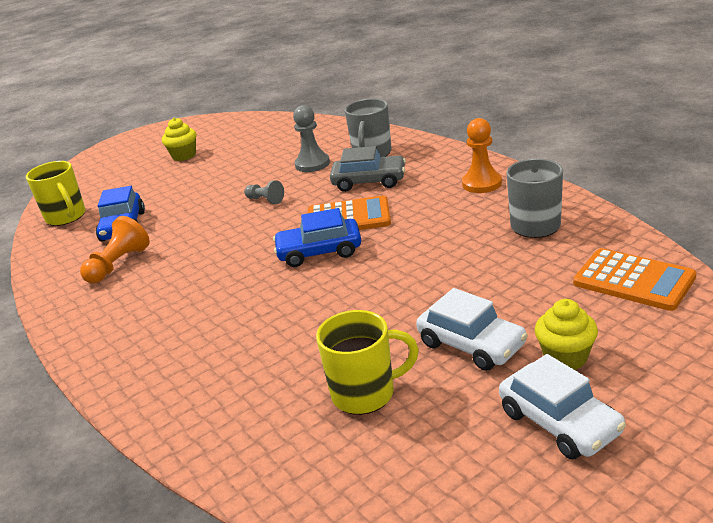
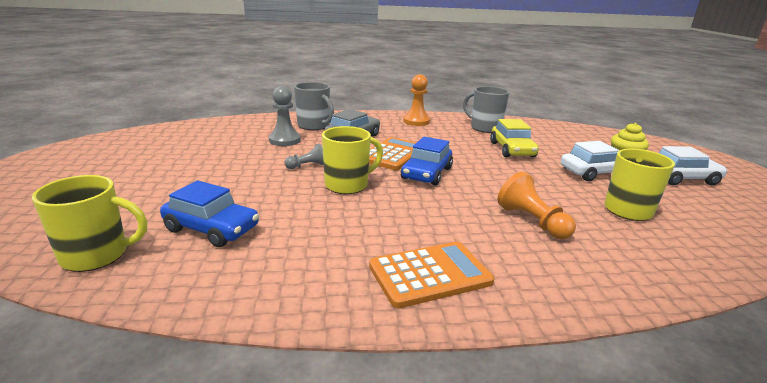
camera: 65 degrees left, 5 degrees down
(118, 264) = (295, 250): orange pawn -> orange pawn (532, 221)
(184, 156) = (130, 168): yellow cupcake -> none
(246, 232) = (348, 185): none -> yellow mug
(473, 268) = (512, 150): none -> yellow car
(633, 280) = (565, 132): orange calculator -> orange calculator (430, 274)

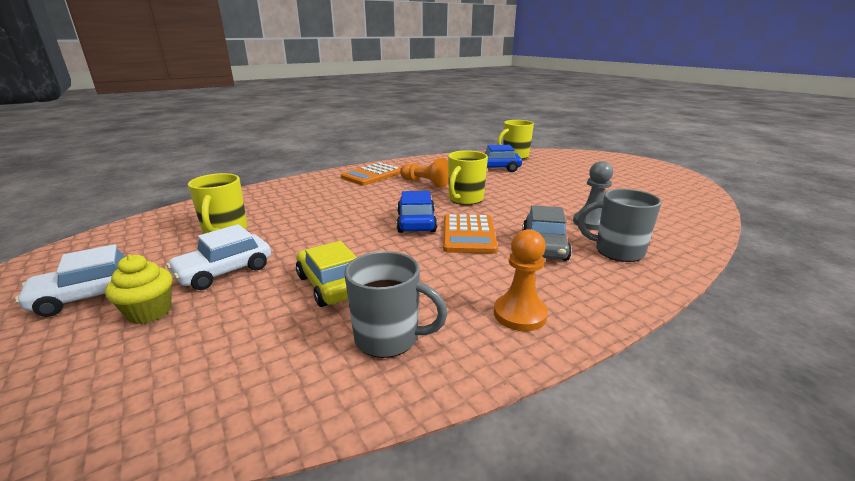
camera: 155 degrees right, 0 degrees up
(307, 166) = (518, 205): grey pawn -> none
(532, 221) = (316, 206): orange pawn -> orange pawn (425, 183)

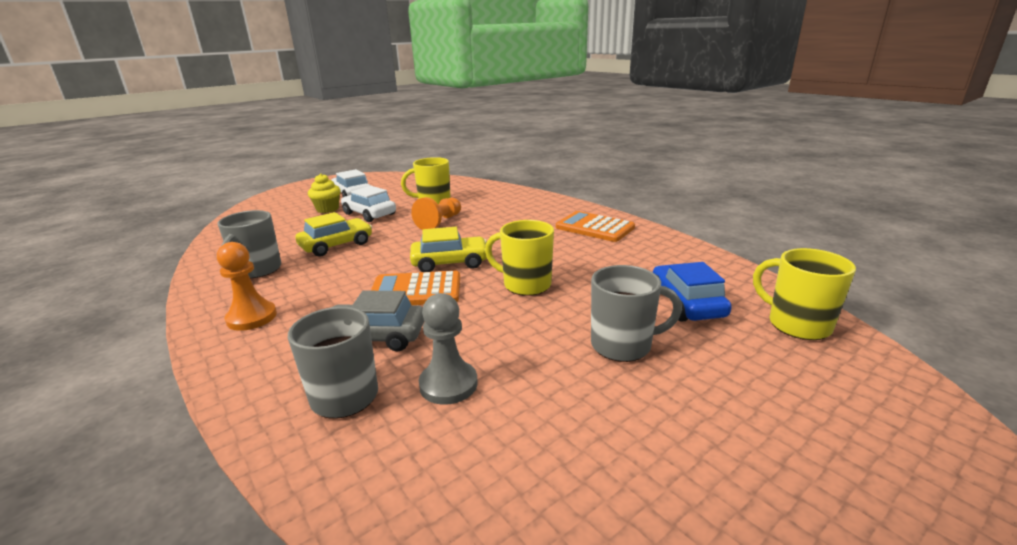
camera: 85 degrees right, 0 degrees up
(416, 222) = (450, 263): blue car -> yellow car
(425, 183) = (579, 257): orange pawn -> orange pawn (439, 222)
(539, 184) = (623, 345): none -> grey mug

